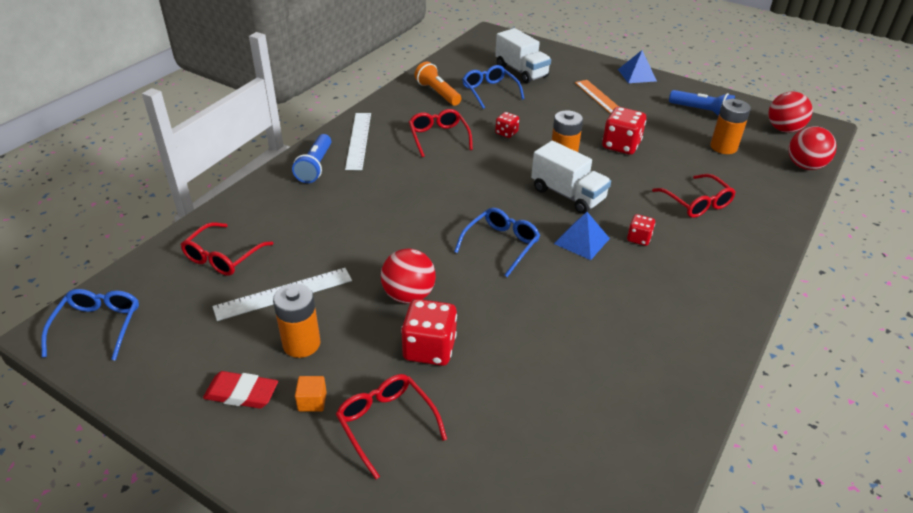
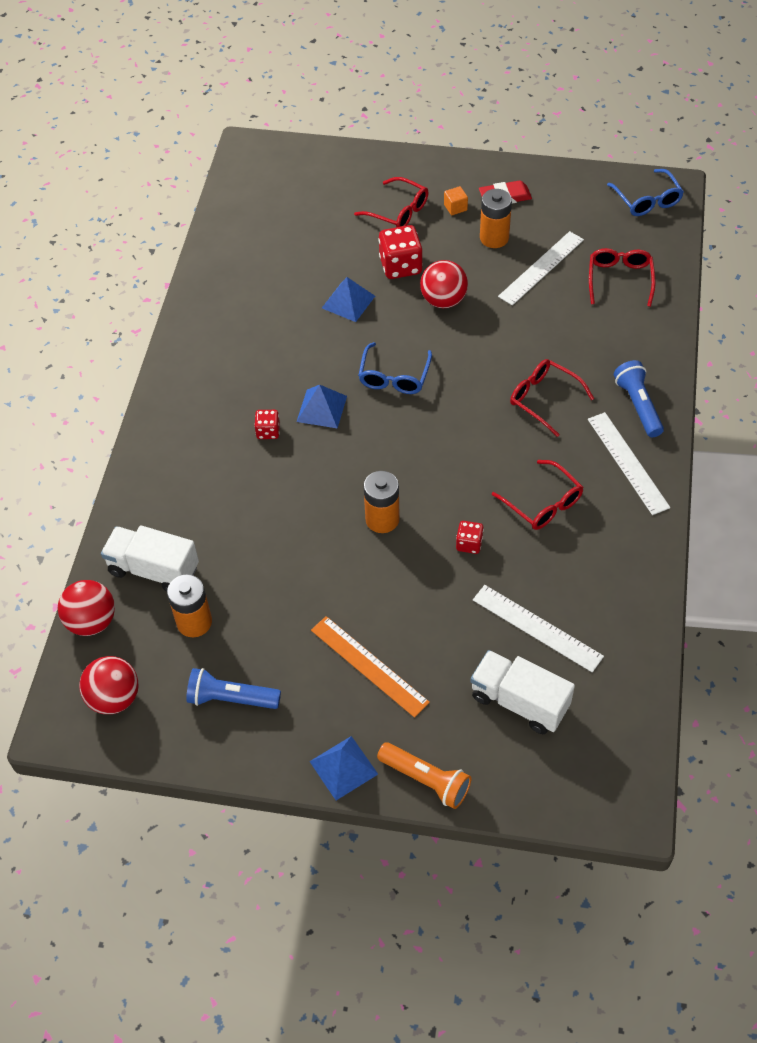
camera: 160 degrees right, 15 degrees up
(437, 93) = (601, 594): orange flashlight -> orange flashlight (426, 780)
(489, 91) = (537, 628): blue glasses -> white ruler
(511, 328) = (348, 302): none -> blue pyramid
(567, 195) = (356, 465): white truck -> white truck (154, 570)
(621, 145) = (322, 574): red dice -> none
(697, 203) = (216, 504): red glasses -> red glasses (543, 399)

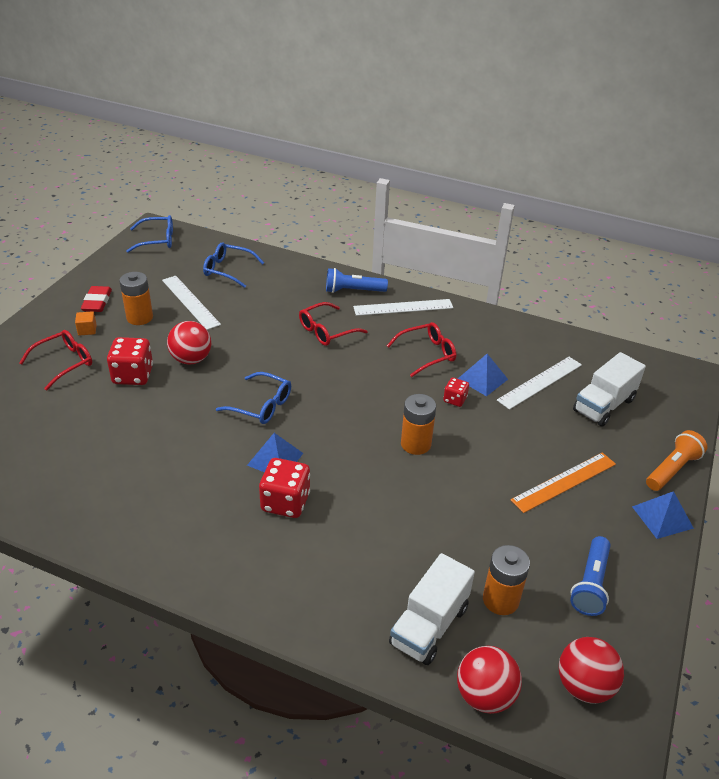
camera: 80 degrees left, 15 degrees down
(268, 431) = (285, 502): red dice -> red dice, size x1.81
(348, 302) = (154, 416): blue pyramid -> blue pyramid (482, 379)
(619, 279) = (227, 270): red glasses -> blue glasses

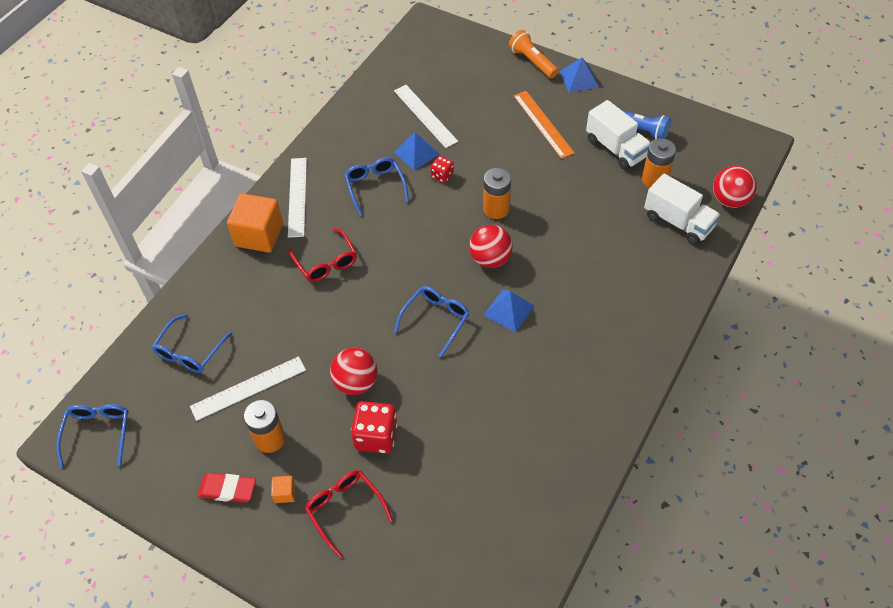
camera: 80 degrees left, 15 degrees up
(285, 502) = (560, 304): red dice -> none
(353, 291) = (259, 235): blue flashlight -> orange cube
(427, 354) = (375, 186): red glasses -> blue glasses
(584, 686) = (718, 150): red ball -> red ball (490, 259)
(604, 405) = (458, 82): white truck -> white truck (616, 149)

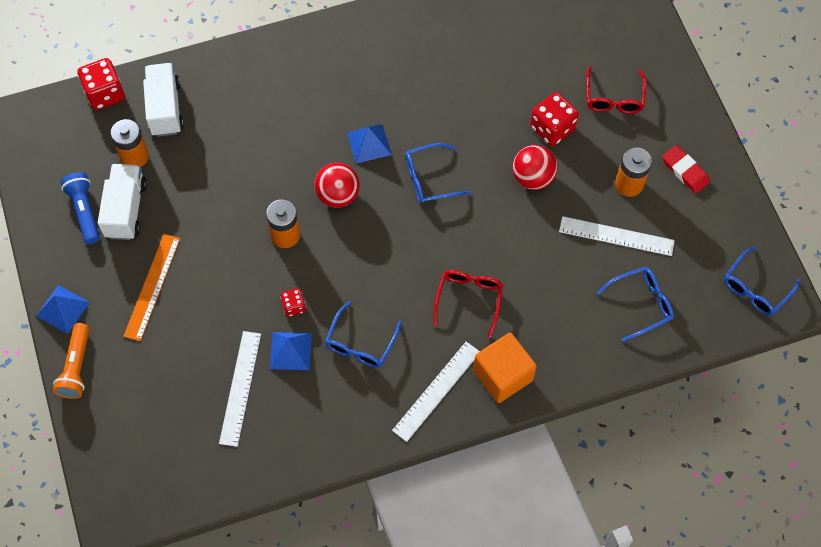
camera: 140 degrees left, 10 degrees up
(285, 493) = (646, 138): orange cube -> none
(729, 200) = (105, 94): red ball -> red dice

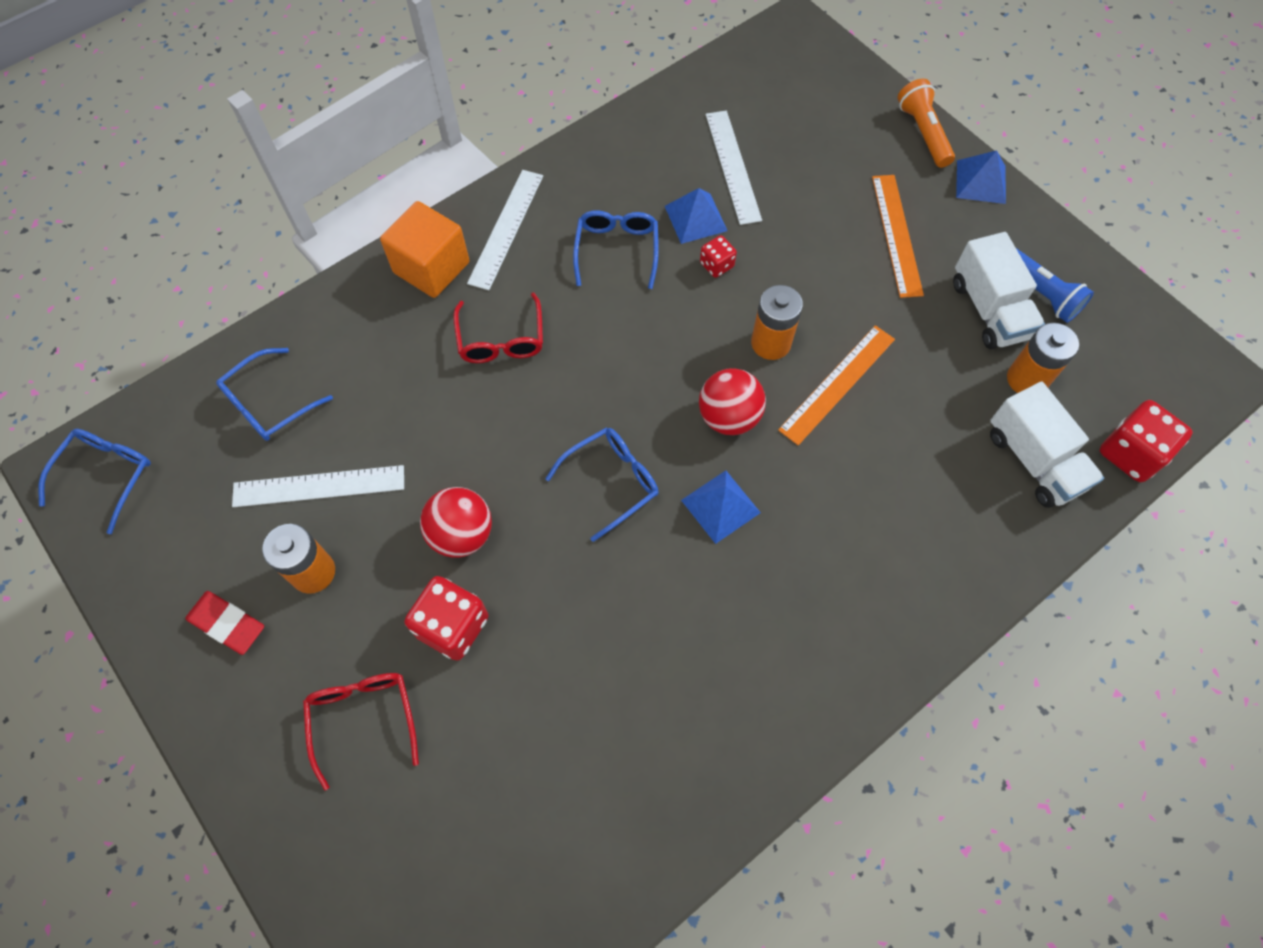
camera: 160 degrees right, 0 degrees up
(257, 193) = (837, 384): none -> orange ruler

